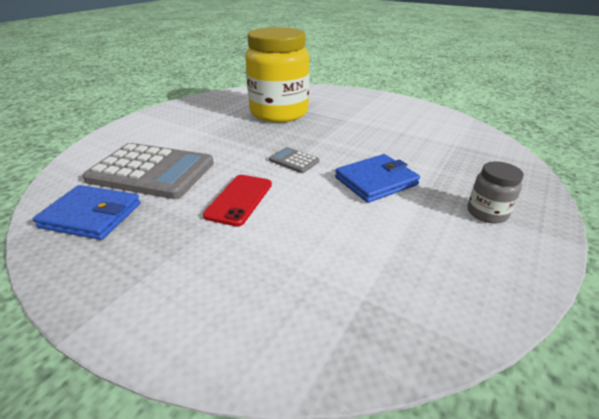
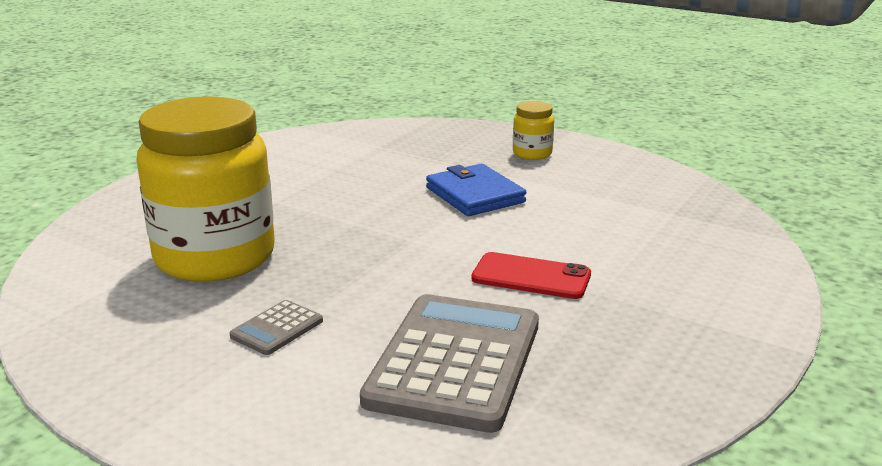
camera: 90 degrees left, 10 degrees down
(91, 215) = (598, 392): blue wallet -> none
(294, 161) = (419, 242): grey calculator -> grey calculator (277, 328)
(487, 213) = (532, 154): grey jar -> yellow jar

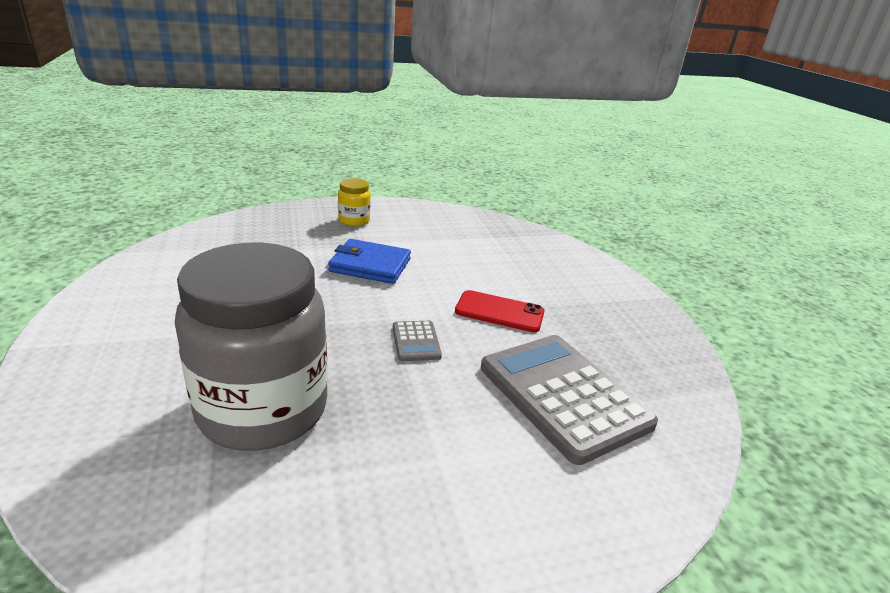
camera: 50 degrees left, 5 degrees up
(215, 257) = (263, 410): yellow jar -> grey jar
(277, 328) = (424, 442): grey calculator -> grey calculator (416, 341)
(531, 277) = (499, 312): red phone -> red phone turned 45 degrees clockwise

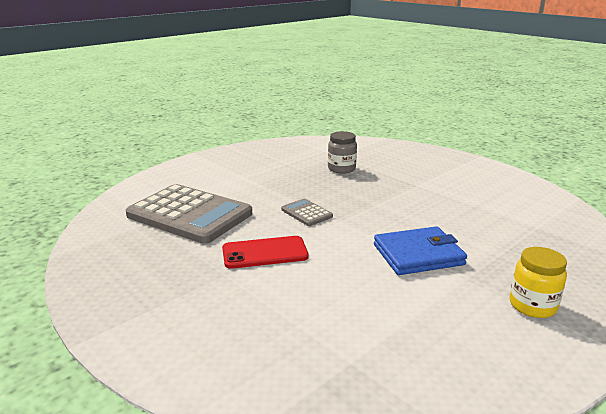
camera: 155 degrees right, 5 degrees down
(263, 410) = (341, 169): grey jar -> grey jar, size x0.42

